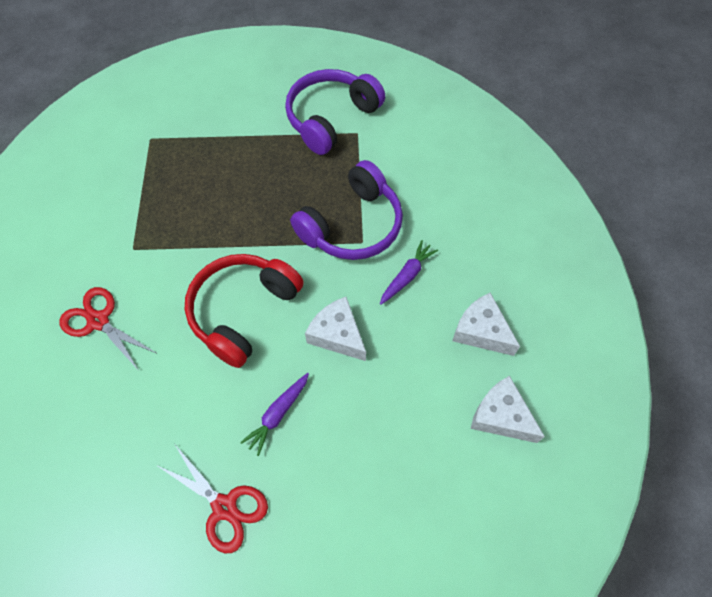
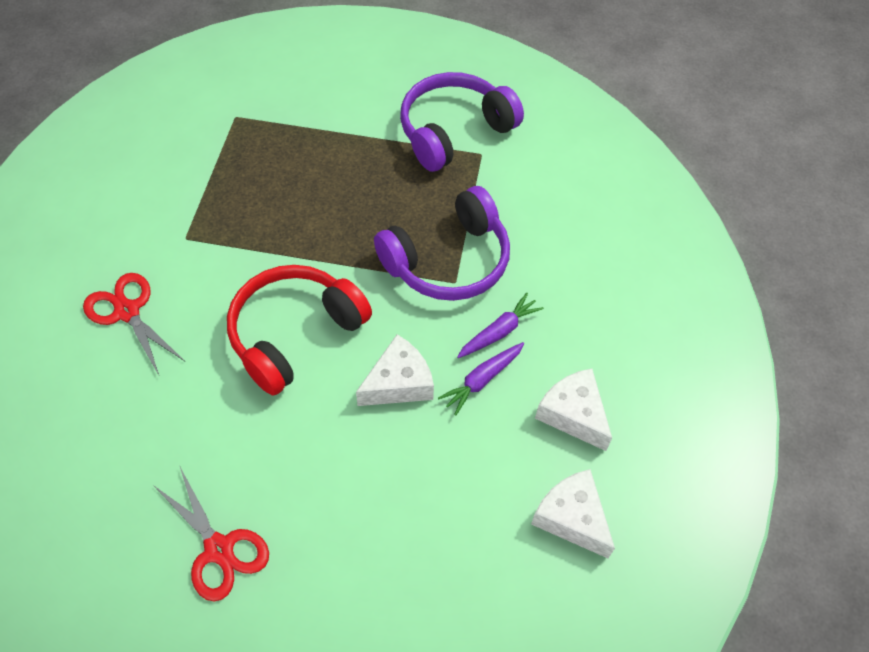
camera: 10 degrees right, 5 degrees down
(278, 414) = (306, 459): purple carrot -> purple carrot (482, 380)
(337, 335) = (399, 383): white cheese -> white cheese turned 90 degrees clockwise

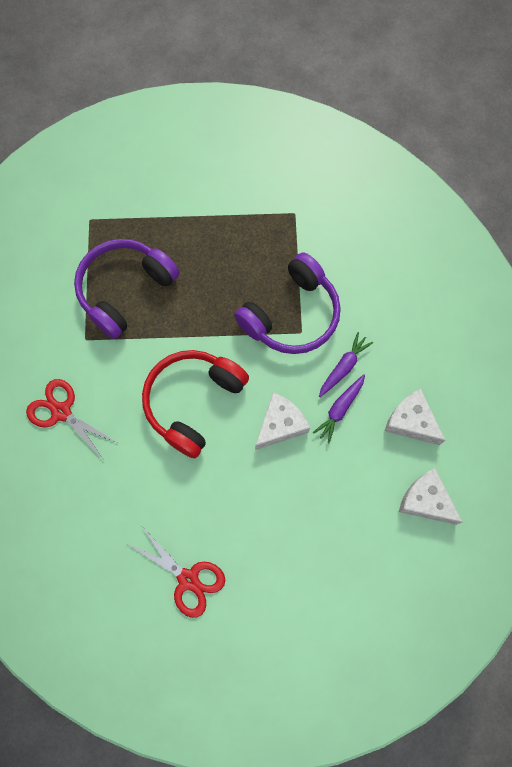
camera: 10 degrees left, 15 degrees up
(454, 131) = (268, 196): purple headphones -> purple headphones (125, 290)

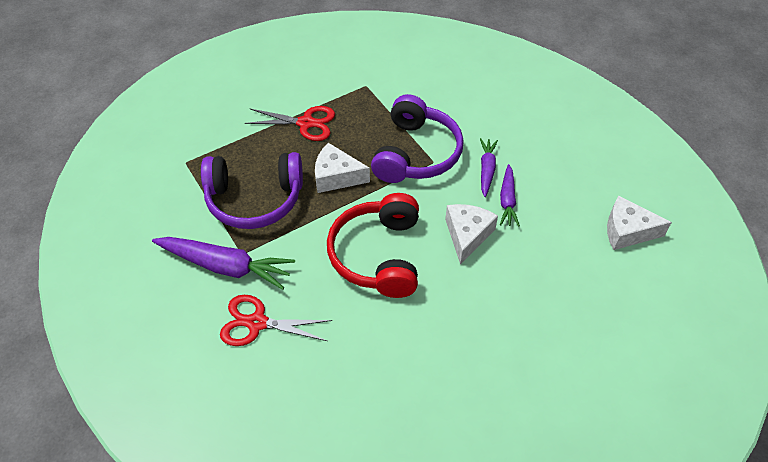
camera: 30 degrees left, 20 degrees down
(66, 345) = (226, 266): none -> purple carrot
(125, 290) = (254, 199): purple headphones -> purple headphones turned 105 degrees counterclockwise
(188, 579) = (479, 400): red scissors -> red scissors (306, 123)
(411, 421) = (570, 182): white cheese -> white cheese (336, 176)

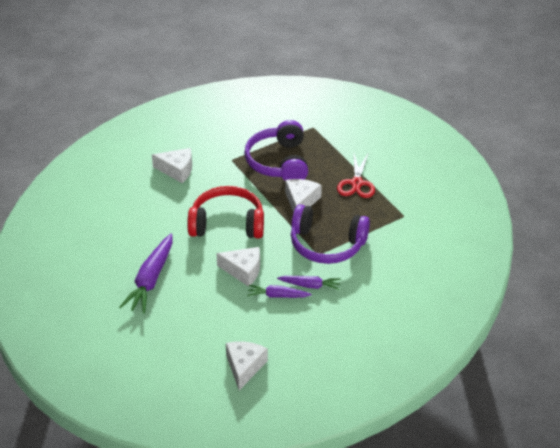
camera: 90 degrees right, 10 degrees down
(226, 266) = (221, 153): purple carrot -> purple carrot (151, 280)
(257, 323) = (177, 170): red scissors -> white cheese

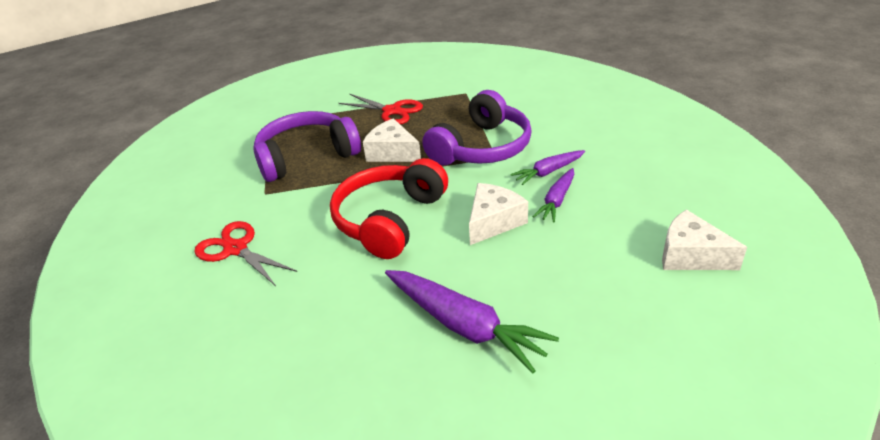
camera: 65 degrees left, 5 degrees down
(177, 170) = (235, 249): white cheese -> red scissors
(278, 162) = (306, 156): purple headphones -> purple headphones turned 135 degrees clockwise
(310, 285) = (548, 172): purple carrot -> purple carrot turned 150 degrees counterclockwise

